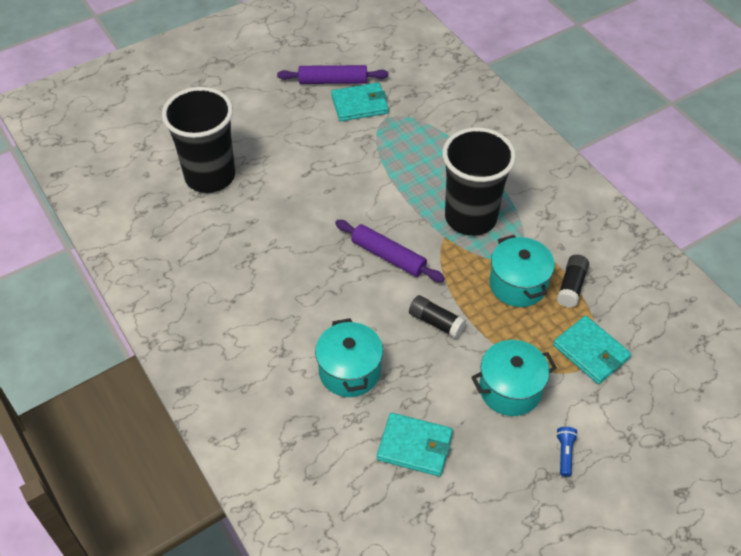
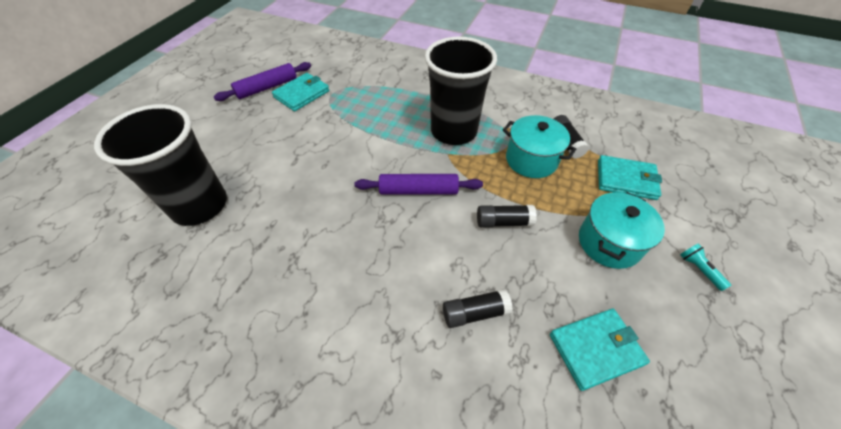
camera: 35 degrees left, 0 degrees up
(349, 371) = (475, 313): turquoise pot -> black glue stick
(564, 453) = (699, 270): blue flashlight -> turquoise flashlight

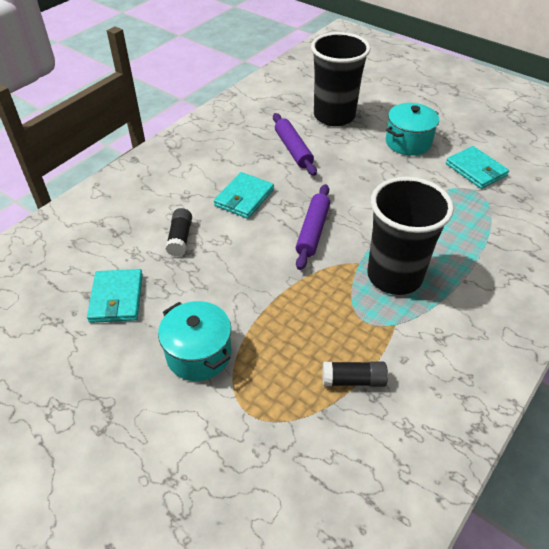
camera: 105 degrees right, 5 degrees down
(267, 87) = (489, 148): purple rolling pin -> purple rolling pin (293, 149)
(503, 222) = (255, 280): black glue stick -> none
(531, 160) = (331, 332): turquoise pot -> turquoise pot (408, 142)
(626, 180) = (272, 417): turquoise wallet -> turquoise wallet (244, 198)
(699, 270) = (135, 418): turquoise flashlight -> none

